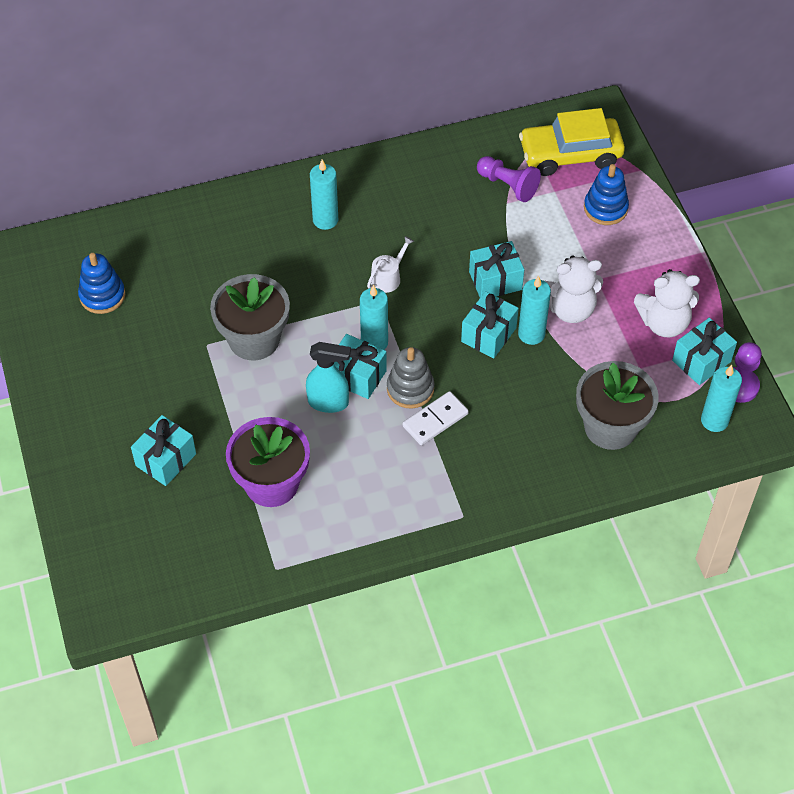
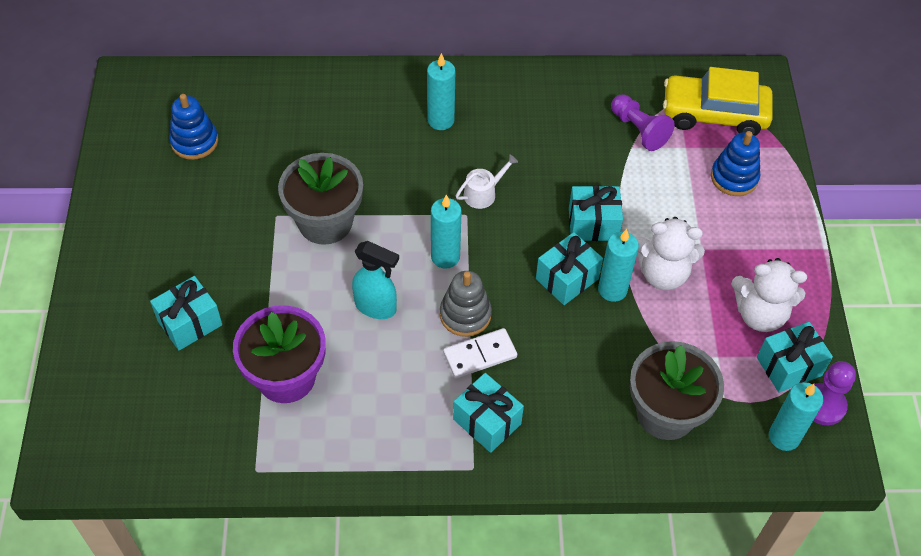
camera: 15 degrees right, 0 degrees up
(357, 376) = (415, 287): turquoise gift -> turquoise gift (487, 421)

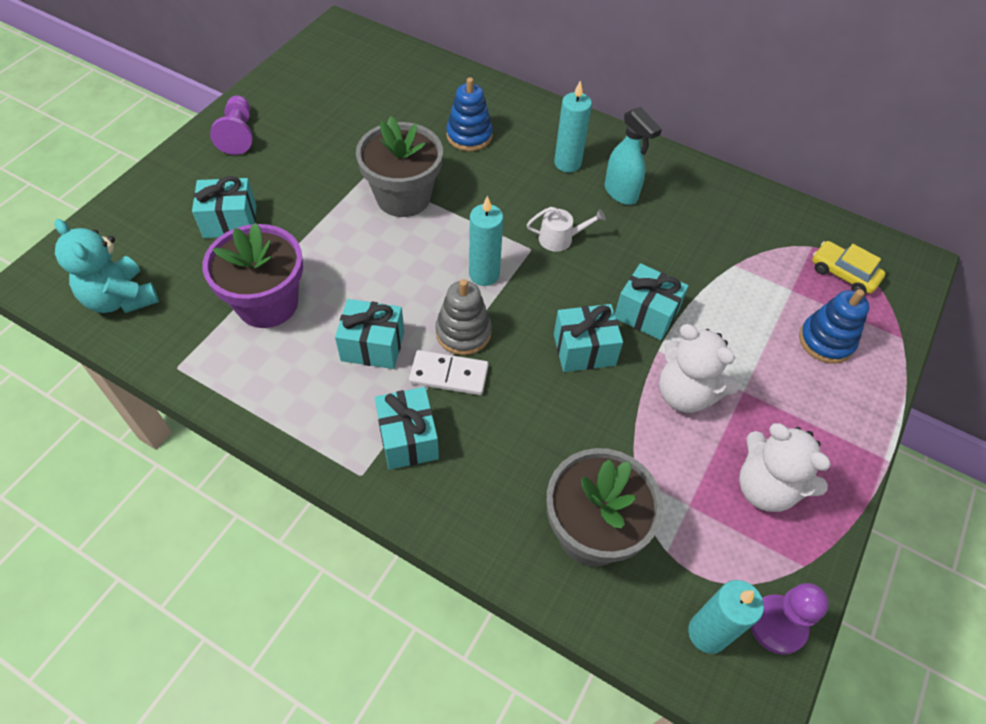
camera: 30 degrees right, 0 degrees up
(153, 442) = (120, 298): none -> turquoise teddy bear
(194, 141) = (351, 91): blue stacking toy -> blue stacking toy (469, 136)
(376, 307) = (390, 286): turquoise spray bottle -> turquoise spray bottle (621, 193)
(612, 289) = (622, 382): turquoise candle -> none
(639, 130) = (753, 253): purple pawn -> purple pawn (238, 134)
(714, 114) = (843, 274): yellow car -> yellow car, size x0.56
(789, 366) = (763, 560): turquoise gift -> turquoise gift (373, 346)

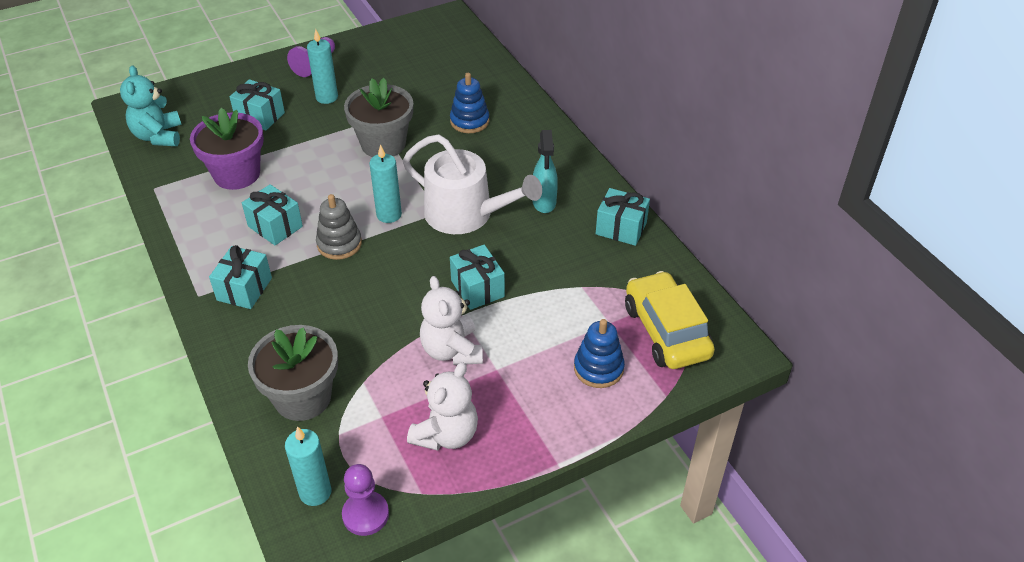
camera: 35 degrees right, 10 degrees down
(449, 375) = (305, 264): white domino -> none
(560, 238) = (466, 214): white watering can -> white watering can, size x2.36
(567, 163) = (524, 166): turquoise candle -> turquoise candle (327, 97)
(584, 350) = (409, 291): turquoise gift -> turquoise gift (621, 228)
(765, 487) = (446, 434): white teddy bear -> white teddy bear turned 135 degrees counterclockwise
(843, 274) = (666, 331): yellow car -> yellow car, size x1.79

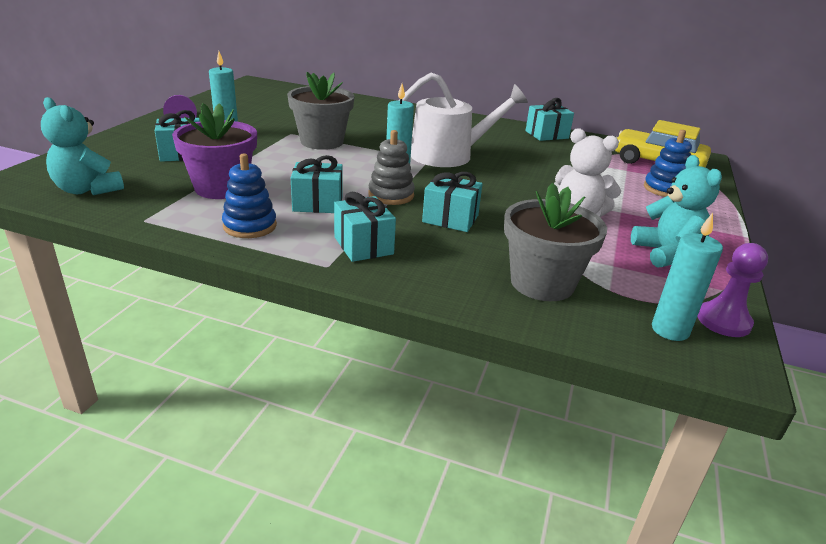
camera: 45 degrees left, 15 degrees down
(446, 434) = (666, 254): white teddy bear -> turquoise teddy bear
(469, 121) = (363, 118): blue stacking toy -> blue stacking toy (250, 226)
(477, 288) = (529, 183): turquoise gift -> turquoise gift (450, 219)
(544, 202) = (484, 137): turquoise spray bottle -> none

